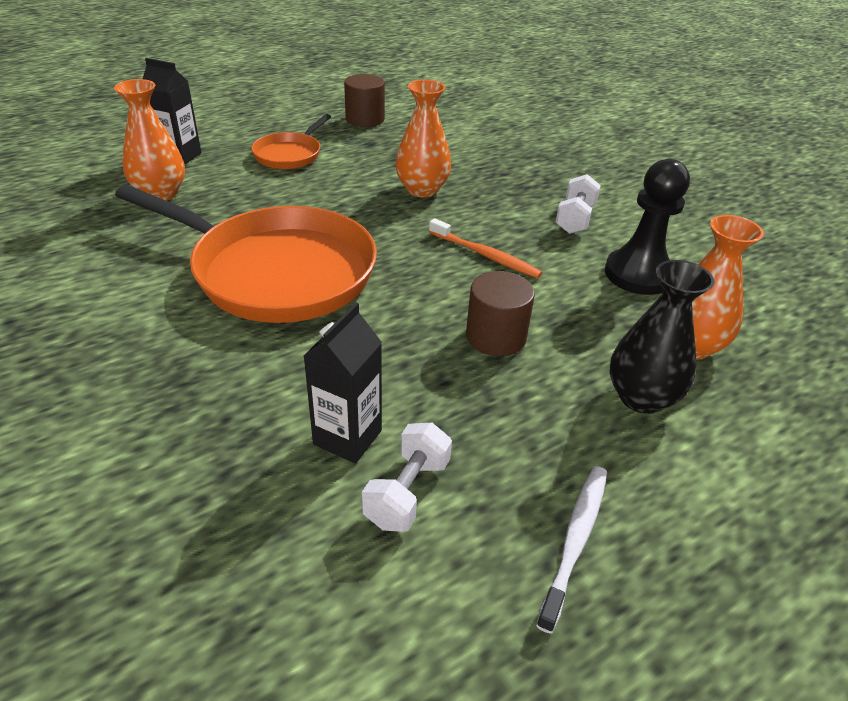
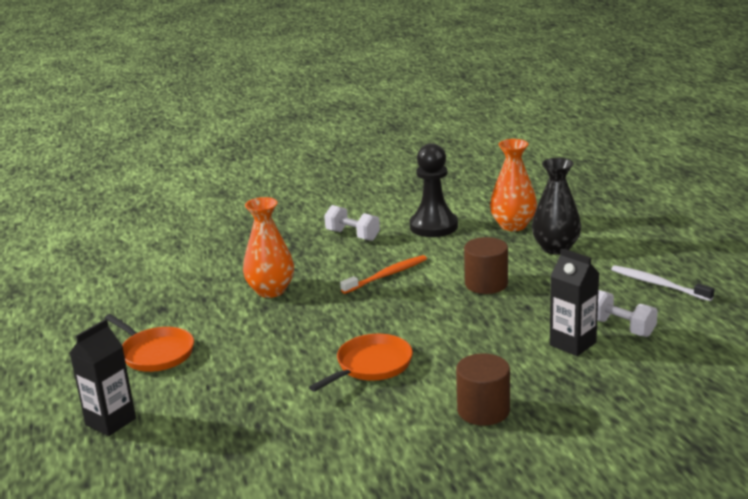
camera: 70 degrees left, 15 degrees down
(160, 194) = (194, 431): orange vase -> none
(276, 272) = (371, 366): orange pan -> orange pan, size x0.49
(365, 119) = (103, 307): brown cylinder -> brown cylinder (483, 410)

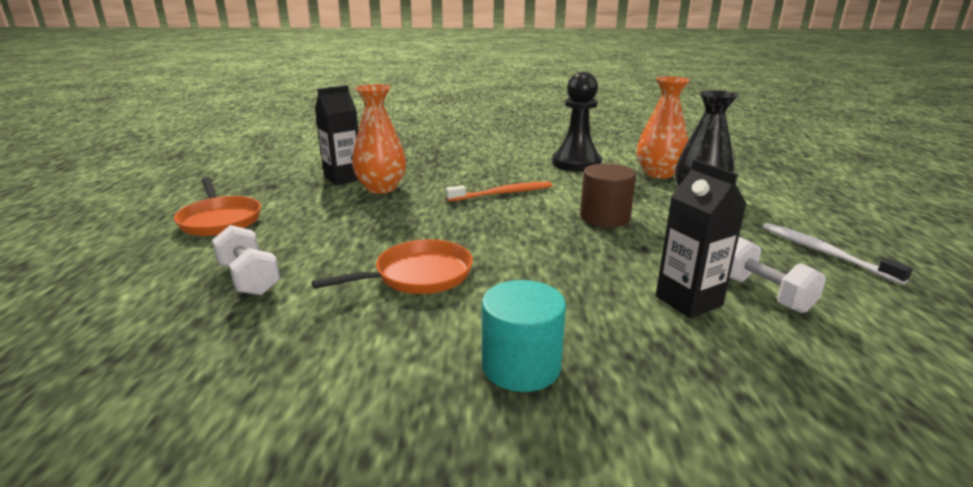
camera: 15 degrees right, 0 degrees up
(110, 421) = (93, 275): black carton -> black carton (343, 178)
(352, 235) = (494, 159): white dumbbell -> white dumbbell (249, 279)
(483, 410) = (521, 366): brown cylinder -> turquoise cylinder

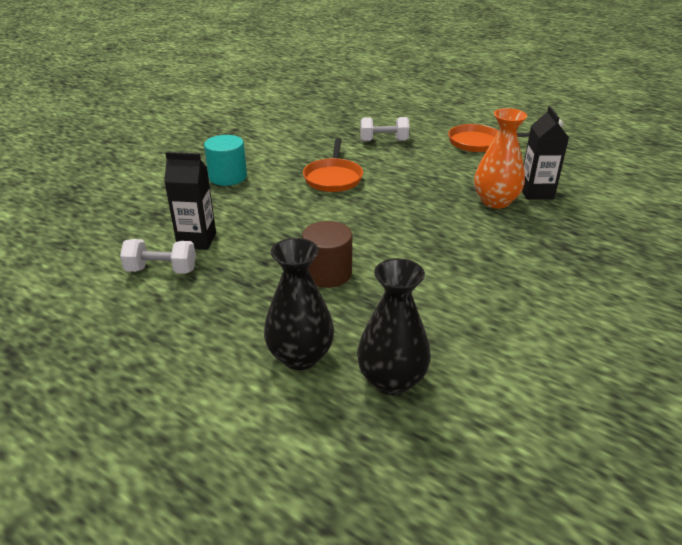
camera: 125 degrees right, 10 degrees up
(503, 193) = (429, 249): orange toothbrush -> none
(576, 163) = (482, 335): black pawn -> none
(659, 173) = (391, 380): orange vase -> black vase
(823, 252) = (143, 341): white toothbrush -> none

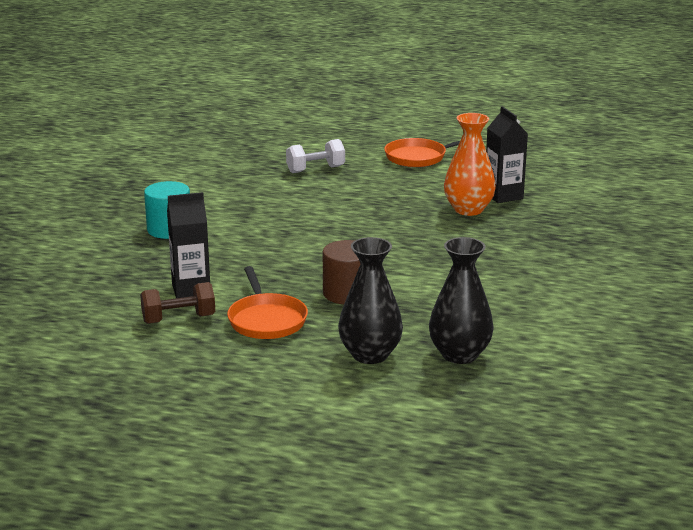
camera: 20 degrees left, 10 degrees down
(161, 270) = (178, 319): white dumbbell -> brown dumbbell
(333, 178) = (288, 213): orange pan -> orange pan (266, 320)

